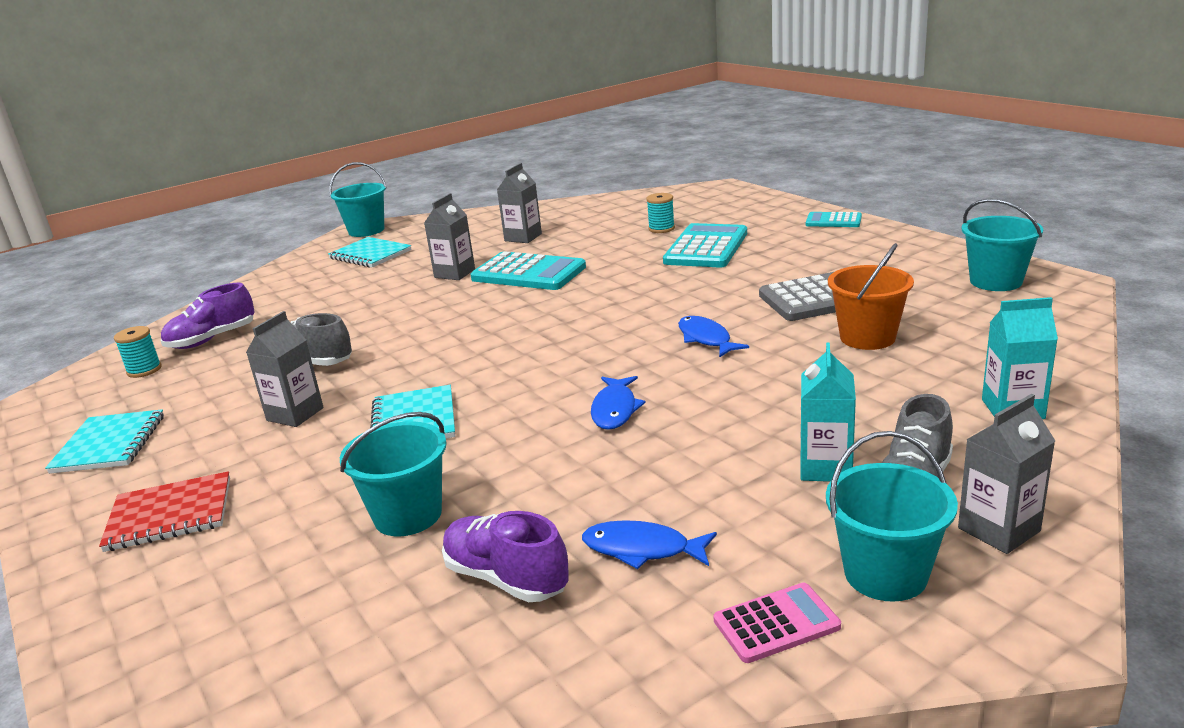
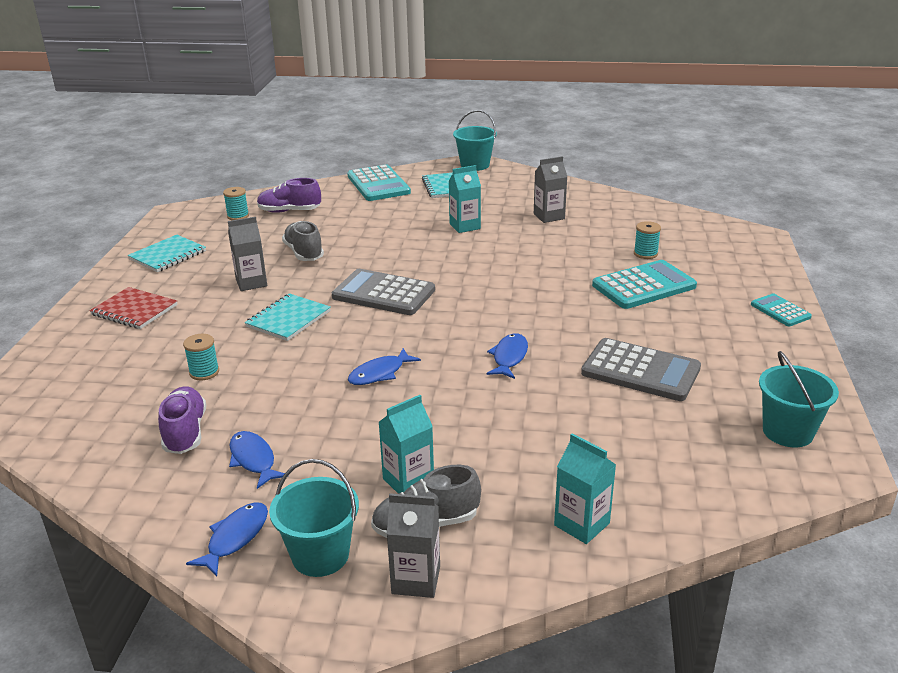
camera: 40 degrees right, 5 degrees up
(408, 515) = (204, 372): turquoise bucket -> turquoise spool
(454, 273) = (465, 226): grey carton -> turquoise carton
(480, 353) = (383, 294): none -> grey calculator
(528, 273) = (503, 248): turquoise calculator -> turquoise calculator (378, 184)
(776, 623) = (235, 538): pink calculator -> blue fish
(867, 337) = (602, 417): orange bucket -> none

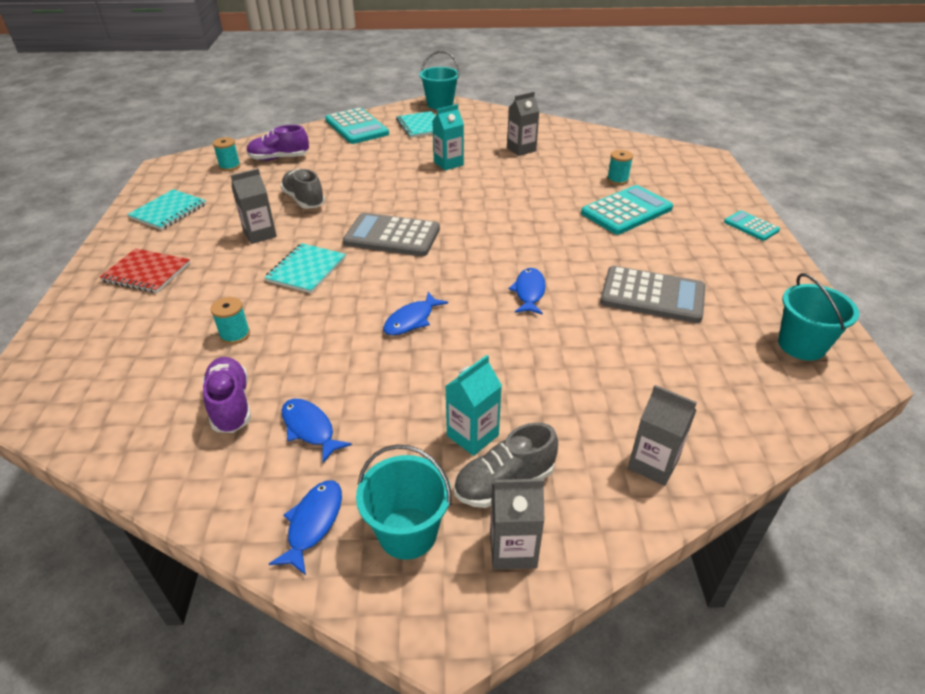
camera: 10 degrees left, 10 degrees up
(581, 524) = (653, 464): turquoise carton -> grey carton

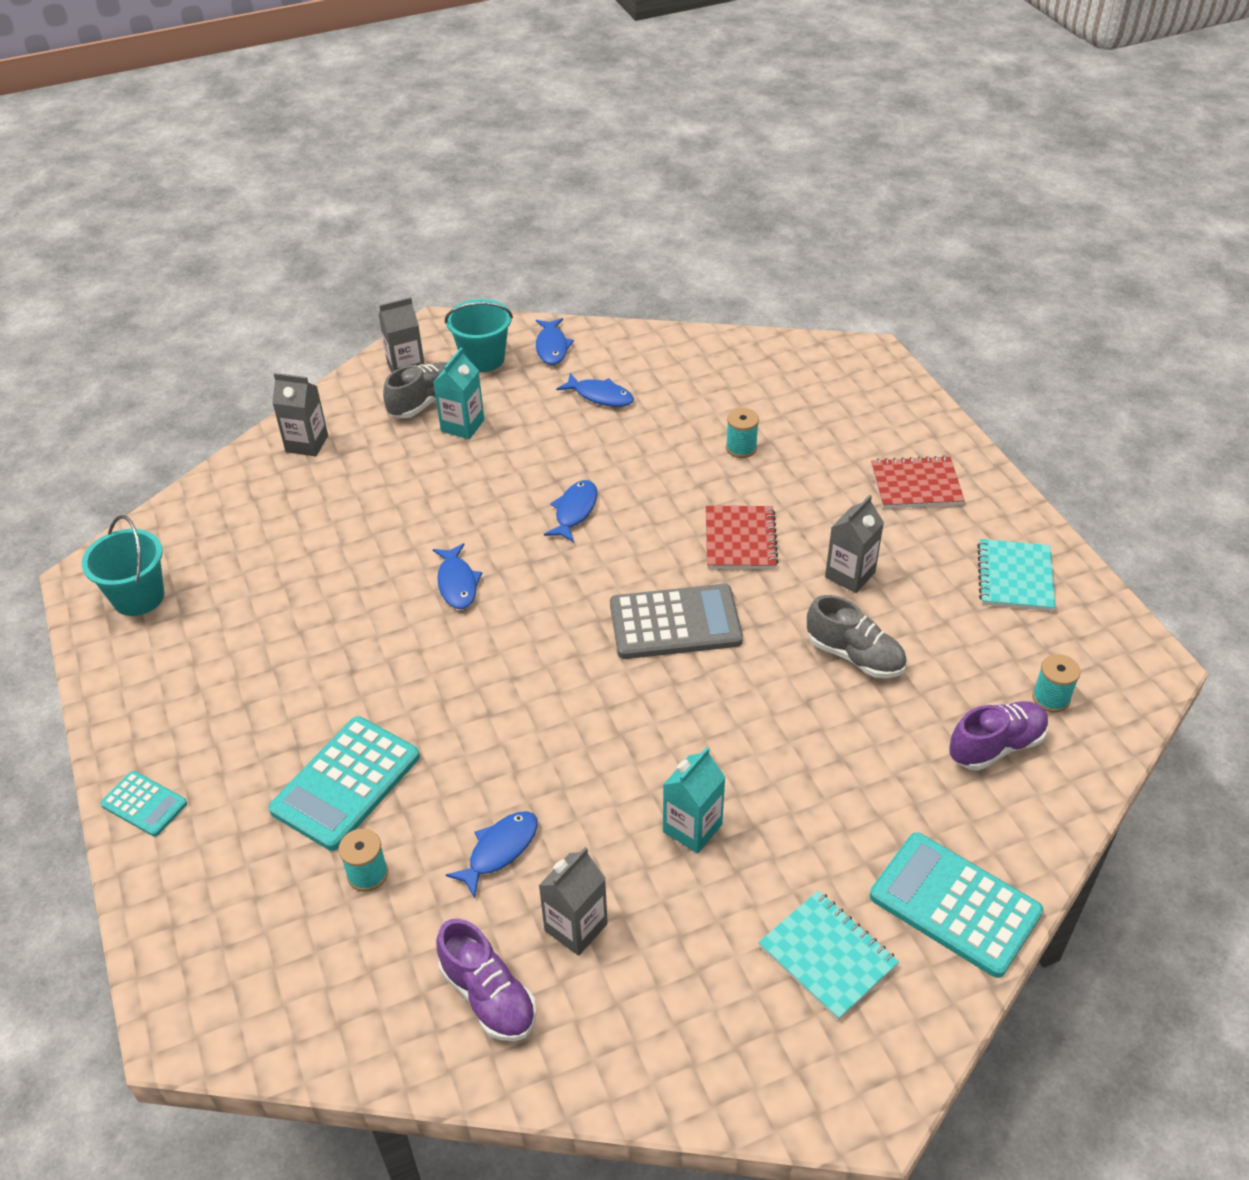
camera: 160 degrees right, 5 degrees up
(231, 405) = (681, 394): purple shoe -> purple shoe (488, 996)
(306, 270) = (740, 539): turquoise notebook -> red notebook
(440, 104) = (851, 1090): turquoise bucket -> none
(547, 174) = (499, 850): none -> blue fish
(652, 295) = (305, 620): grey calculator -> none

